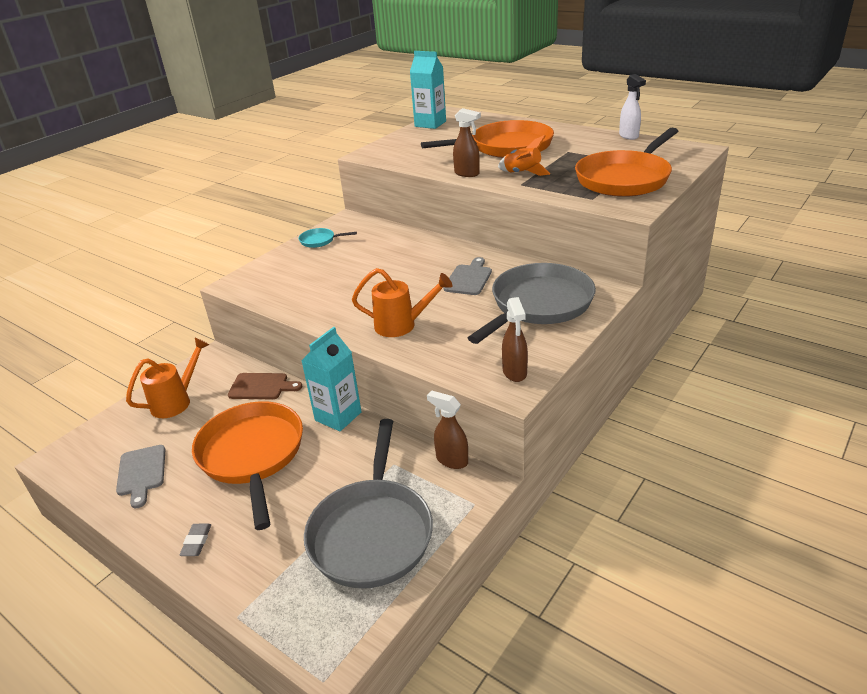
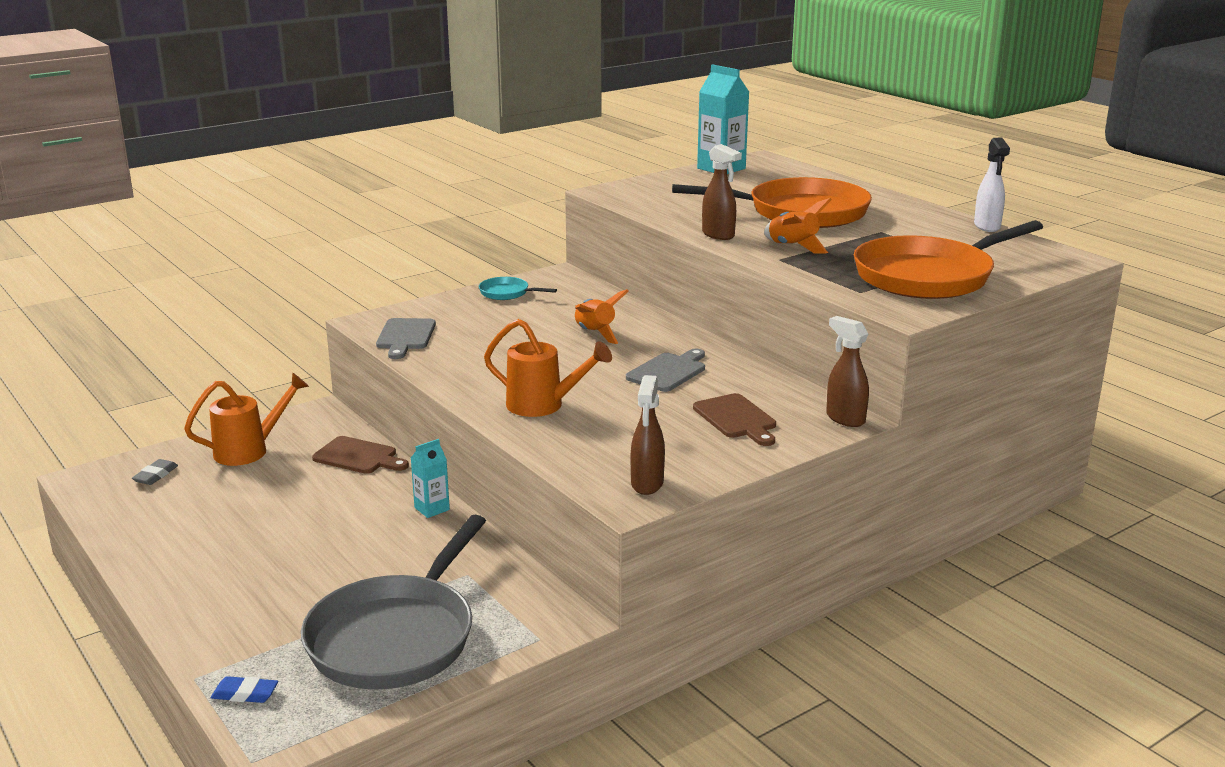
camera: 15 degrees right, 10 degrees down
(141, 473) = (169, 515): grey cutting board -> grey cutting board (405, 336)
(196, 542) = (191, 597): grey eraser -> grey eraser (155, 475)
(252, 455) = (304, 526): orange pan -> none
(285, 619) = (245, 694): none -> blue eraser
(338, 416) = (432, 509): turquoise carton -> turquoise carton, size x0.56
(400, 260) = (595, 334): none -> orange rocket
(451, 460) = (542, 587): brown spray bottle -> brown spray bottle (844, 419)
(538, 305) = (736, 419): grey pan -> brown cutting board

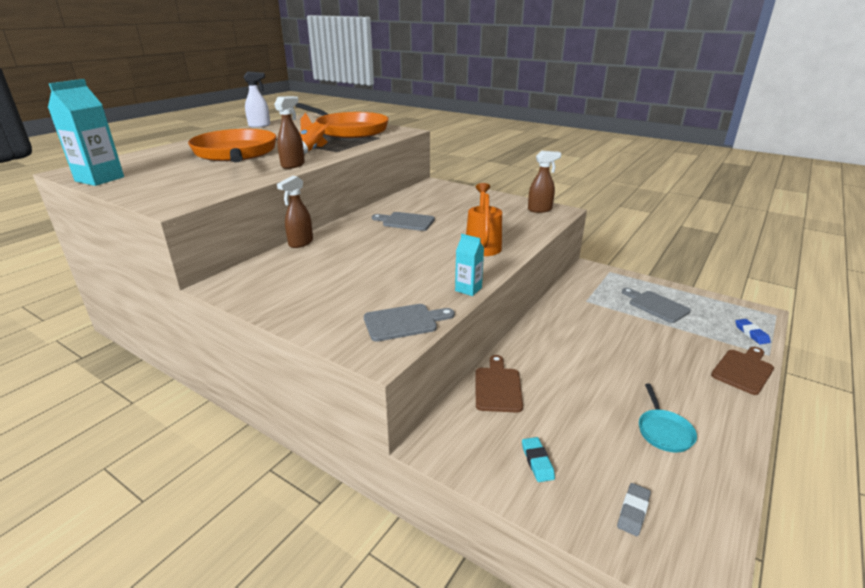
camera: 110 degrees left, 5 degrees up
(155, 475) = (633, 511): grey eraser -> grey eraser turned 60 degrees counterclockwise
(249, 450) = (537, 461): orange watering can -> turquoise eraser
(396, 636) = (656, 306): grey pan -> grey cutting board
(432, 509) = (537, 330): turquoise carton -> turquoise carton (468, 289)
(507, 293) = (277, 299): turquoise pan -> turquoise pan (663, 431)
(595, 334) = (356, 249): orange rocket -> none
(736, 419) = (453, 201): brown cutting board -> brown cutting board (743, 370)
(844, 419) = (433, 184): brown spray bottle -> brown spray bottle (300, 243)

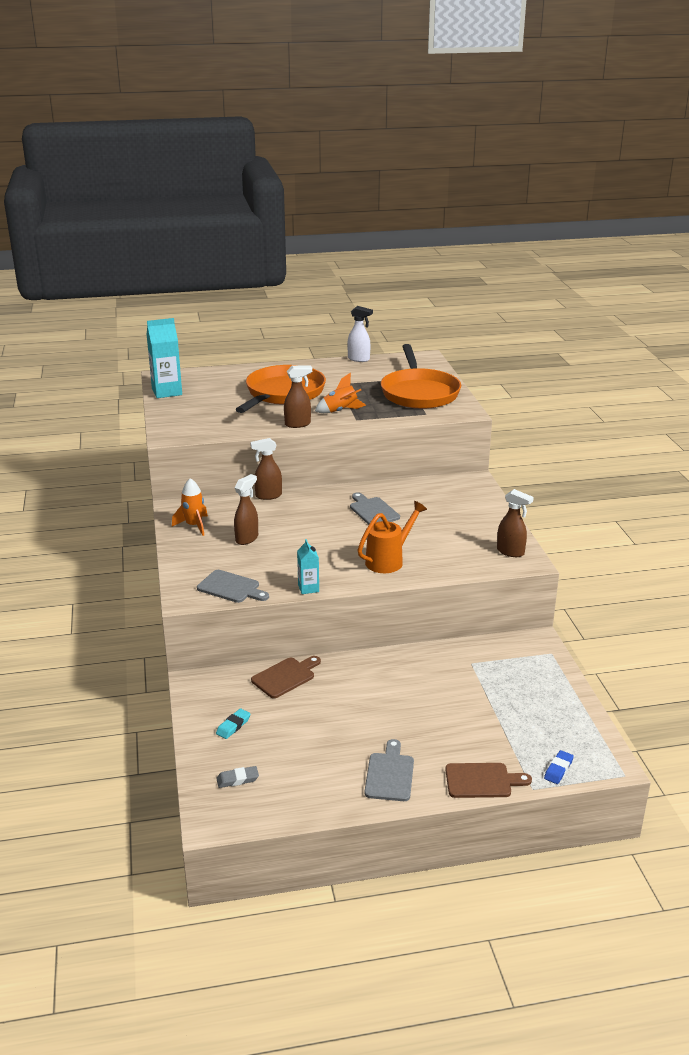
camera: 45 degrees right, 0 degrees up
(268, 291) = (194, 526): none -> orange rocket
(342, 279) = (247, 538): none -> brown spray bottle
(656, 306) = (525, 702): grey cutting board -> grey cutting board (389, 774)
(663, 431) = (336, 765): turquoise pan -> none

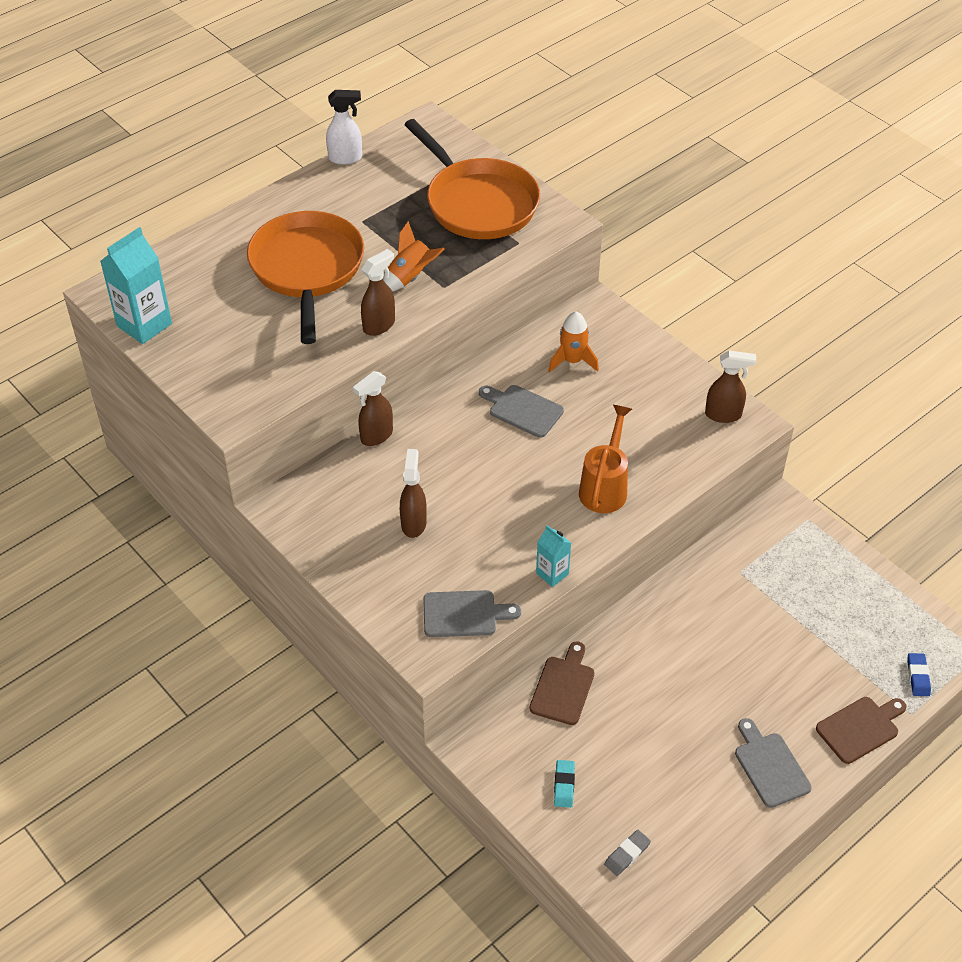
camera: 30 degrees left, 20 degrees up
(194, 526) = (329, 529): orange rocket -> orange rocket (572, 361)

